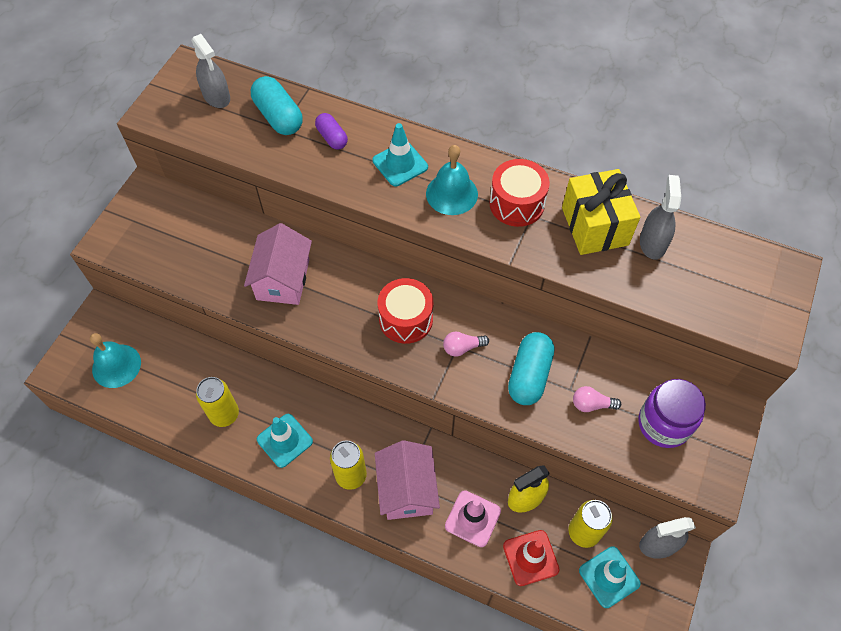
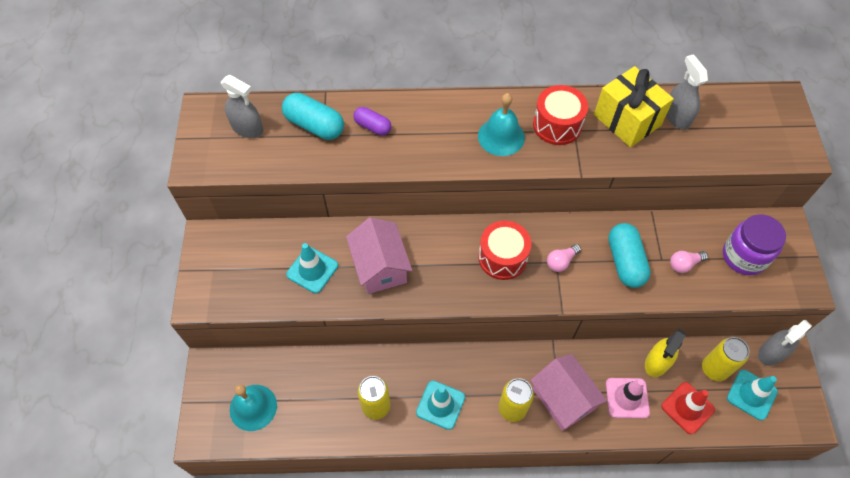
camera: 25 degrees left, 0 degrees up
(400, 164) = (444, 127): turquoise traffic cone -> turquoise traffic cone (312, 270)

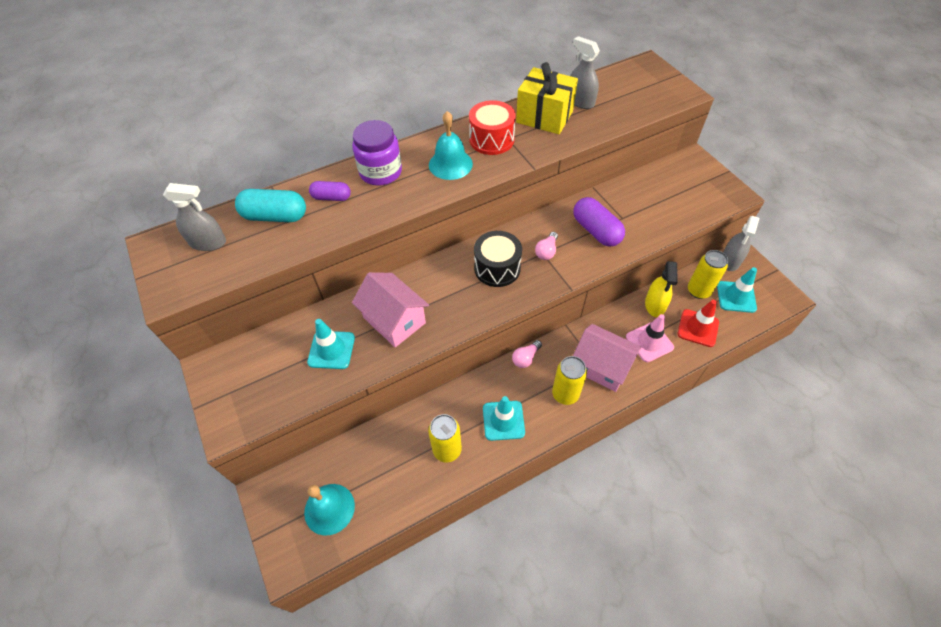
camera: 25 degrees left, 5 degrees down
(502, 257) = (497, 268): red drum -> black drum
(625, 262) = (596, 231): turquoise capsule -> purple capsule
(684, 264) = (641, 214): pink light bulb -> pink light bulb (526, 358)
(744, 256) = (679, 191): purple jar -> purple jar (380, 172)

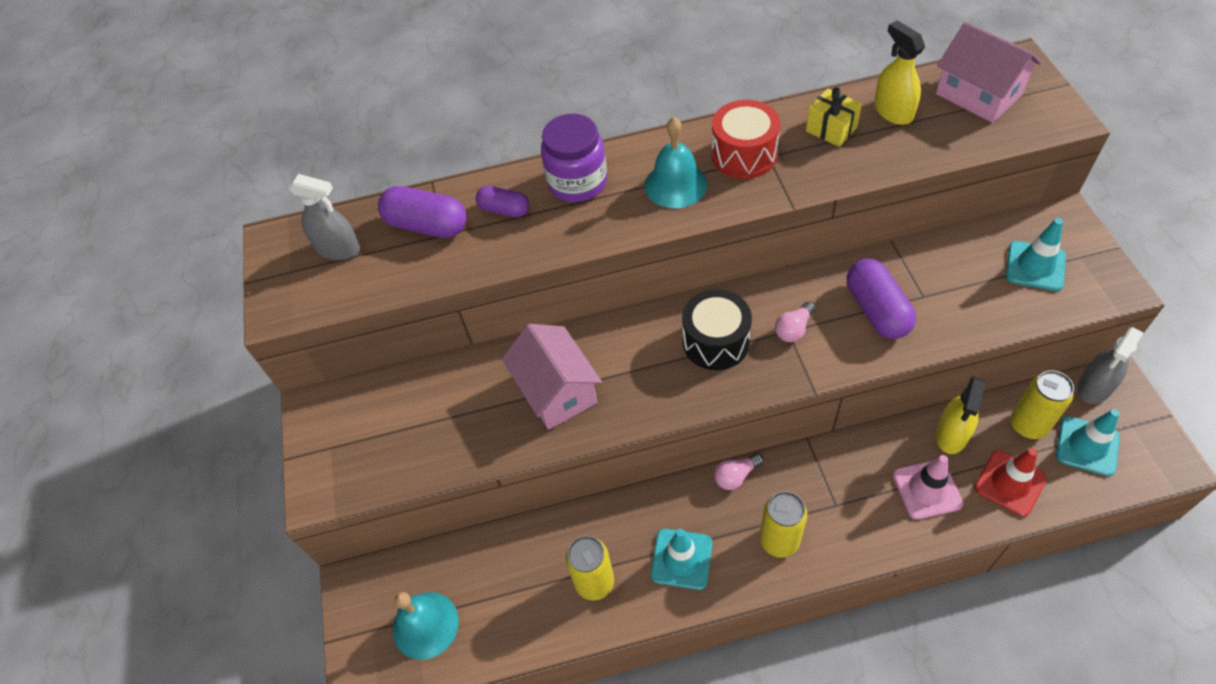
camera: 20 degrees right, 0 degrees up
(275, 216) = (427, 225): turquoise capsule -> purple capsule
(331, 350) = (466, 416): turquoise traffic cone -> turquoise traffic cone (1035, 266)
(544, 117) = (831, 129): yellow gift -> yellow gift, size x0.57
(580, 101) = (893, 111): grey spray bottle -> yellow spray bottle
(601, 366) = (843, 511): pink house -> pink house (978, 95)

